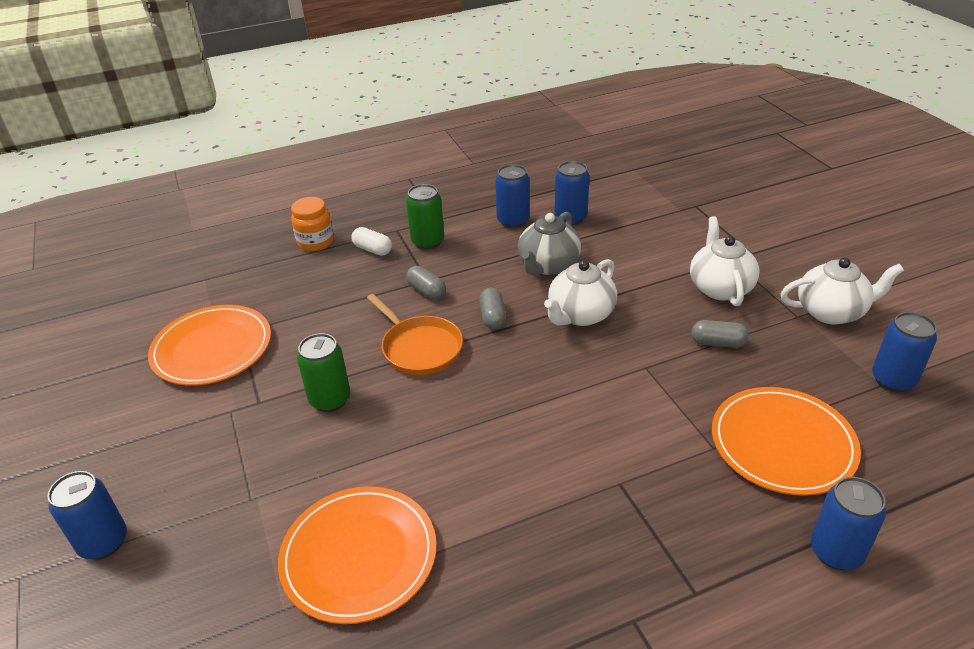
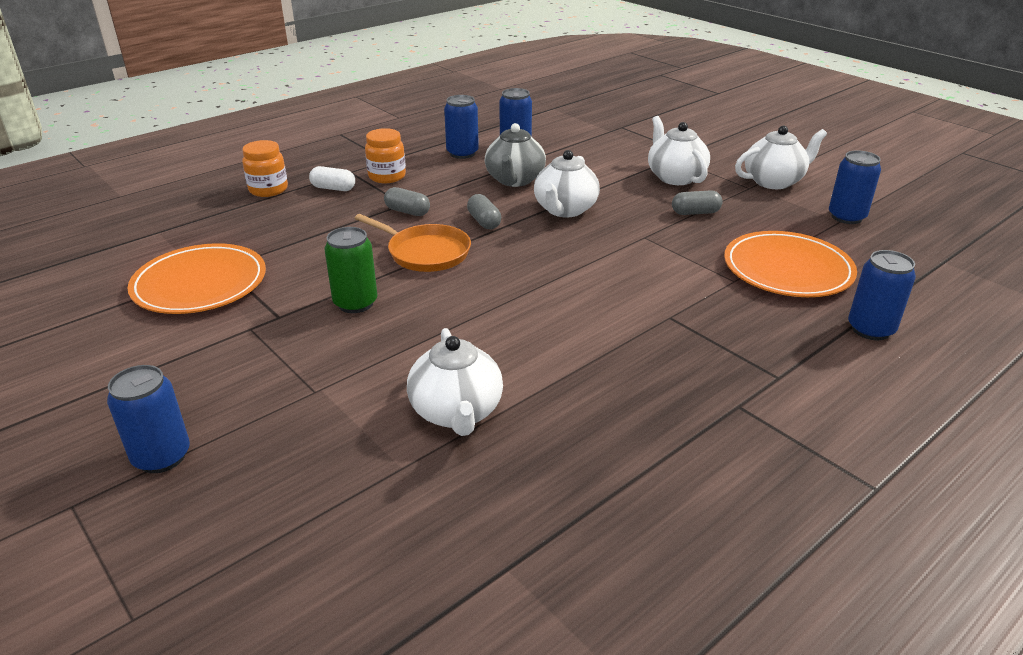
camera: 20 degrees left, 5 degrees down
(359, 556) = (456, 412): orange plate -> white teapot
(428, 242) = (387, 176): green can -> orange jar

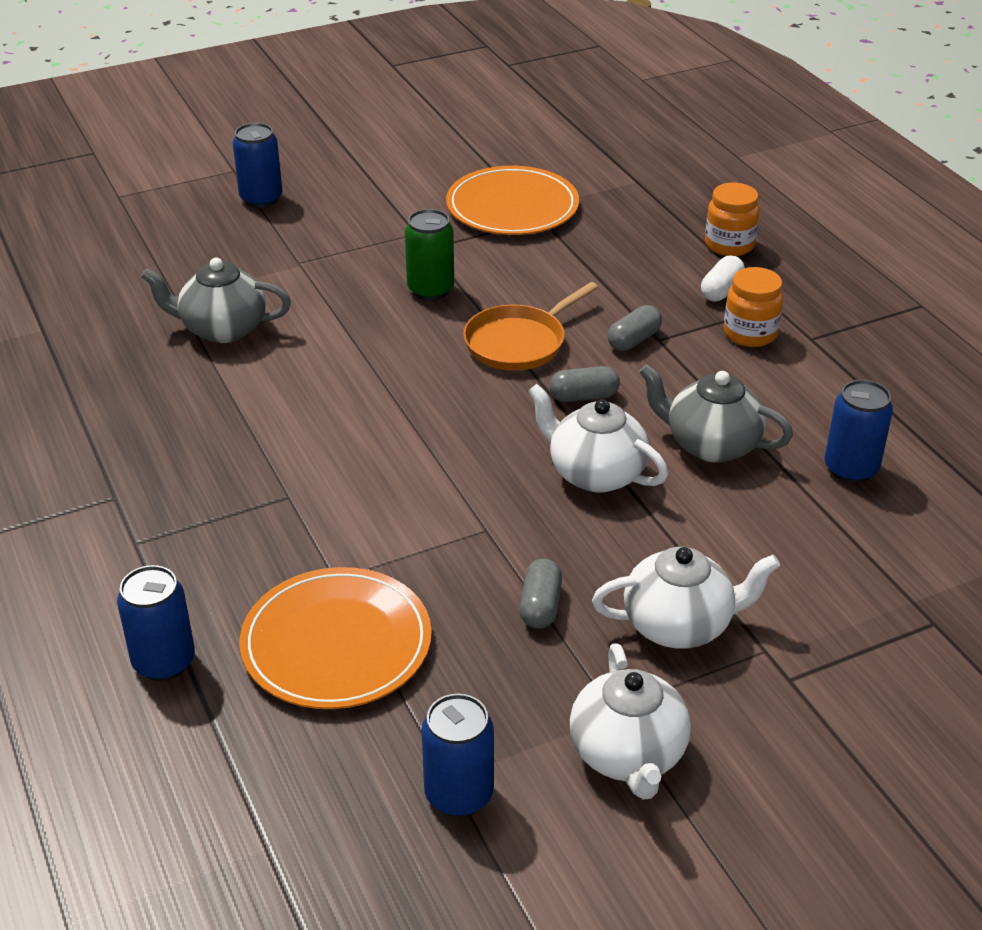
camera: 105 degrees right, 5 degrees up
(456, 412) = (222, 329): white teapot -> grey teapot
(462, 153) = (825, 409): blue can -> none

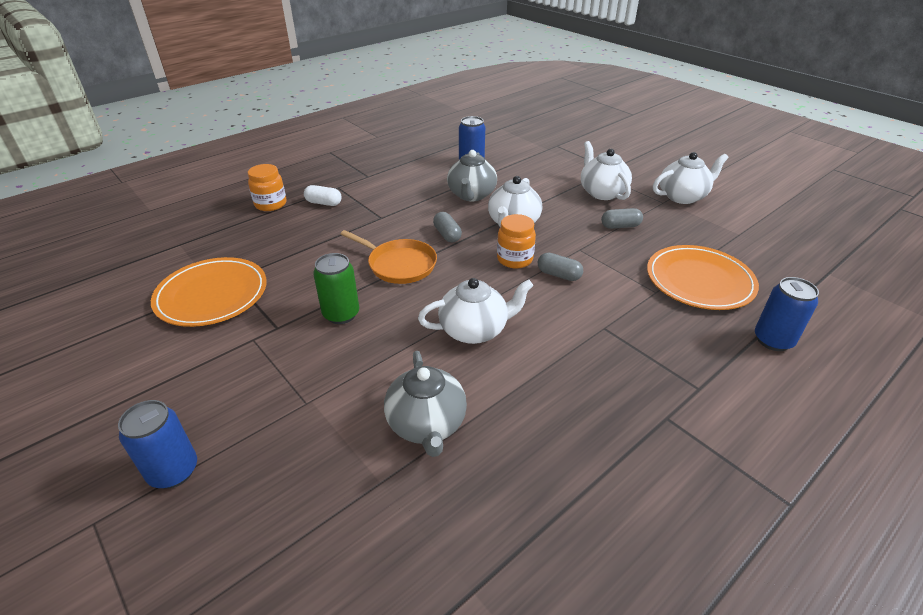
camera: 105 degrees left, 0 degrees up
(346, 384) = (475, 330): none -> white teapot
(459, 794) = (744, 230): blue can -> none
(633, 340) = (384, 225): grey capsule -> grey capsule (558, 275)
(750, 333) = (367, 192): orange jar -> orange jar (514, 259)

